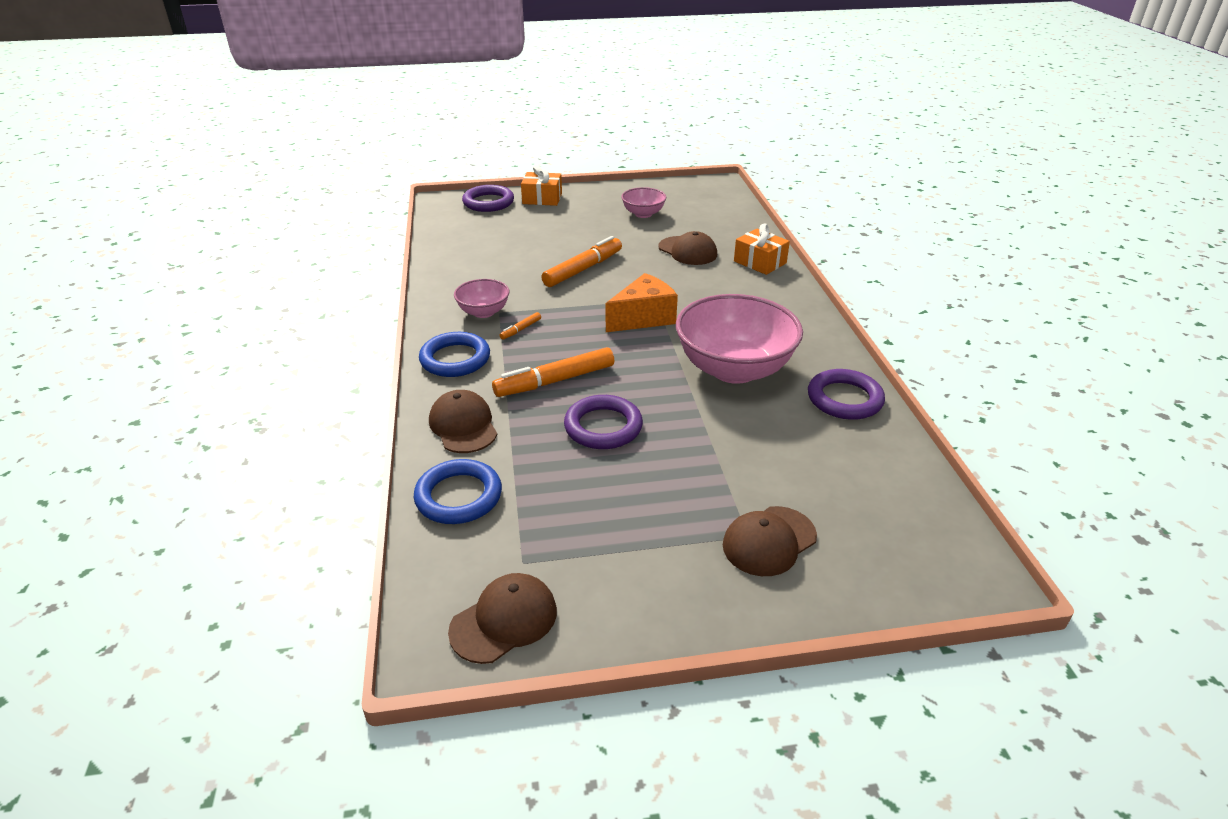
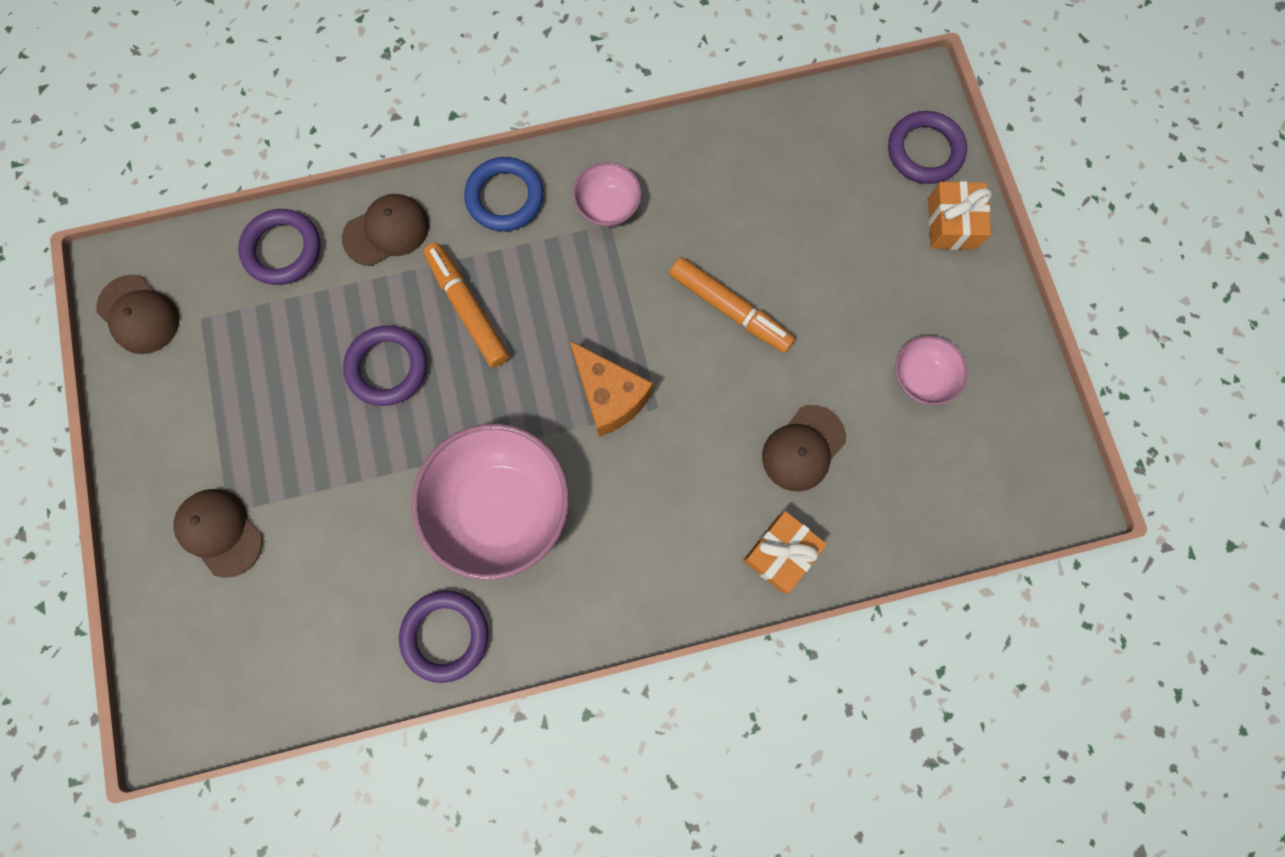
camera: 85 degrees right, 40 degrees up
(458, 496) = (283, 250): blue ring -> purple ring
(521, 329) = (571, 255): orange marker -> none

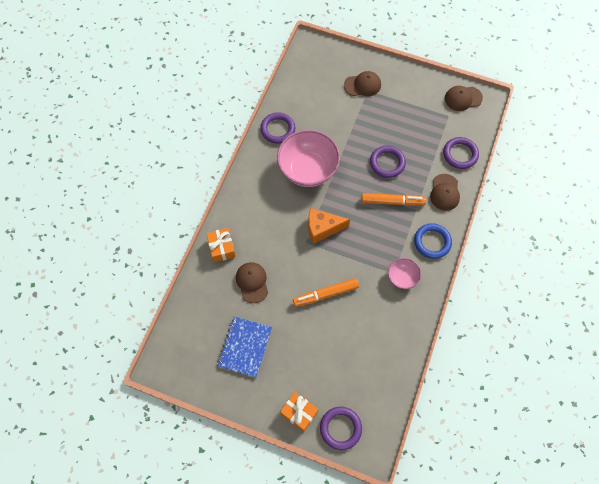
camera: 125 degrees right, 10 degrees down
(921, 378) = (245, 347): pink bowl -> blue notebook

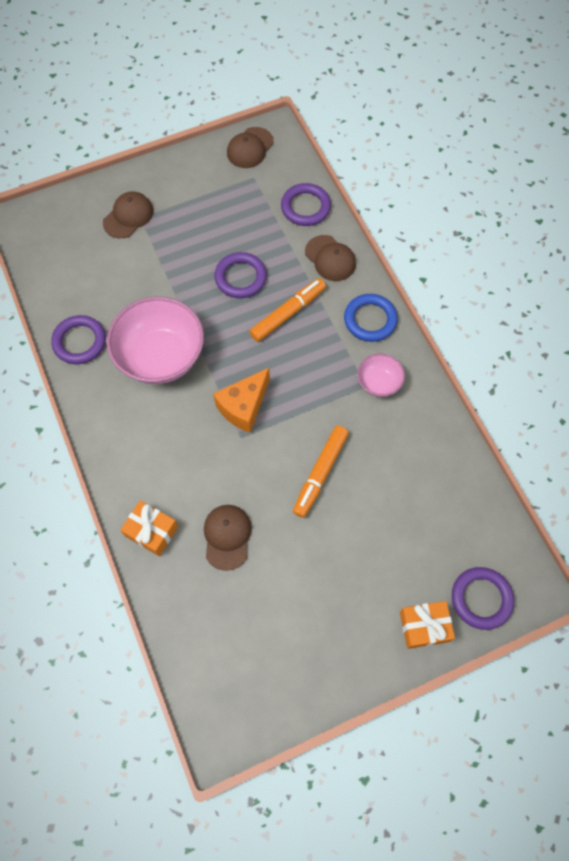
camera: 45 degrees left, 0 degrees up
(245, 347) = (294, 615): blue notebook -> none
(252, 282) = (227, 537): brown cap -> brown cap turned 60 degrees clockwise

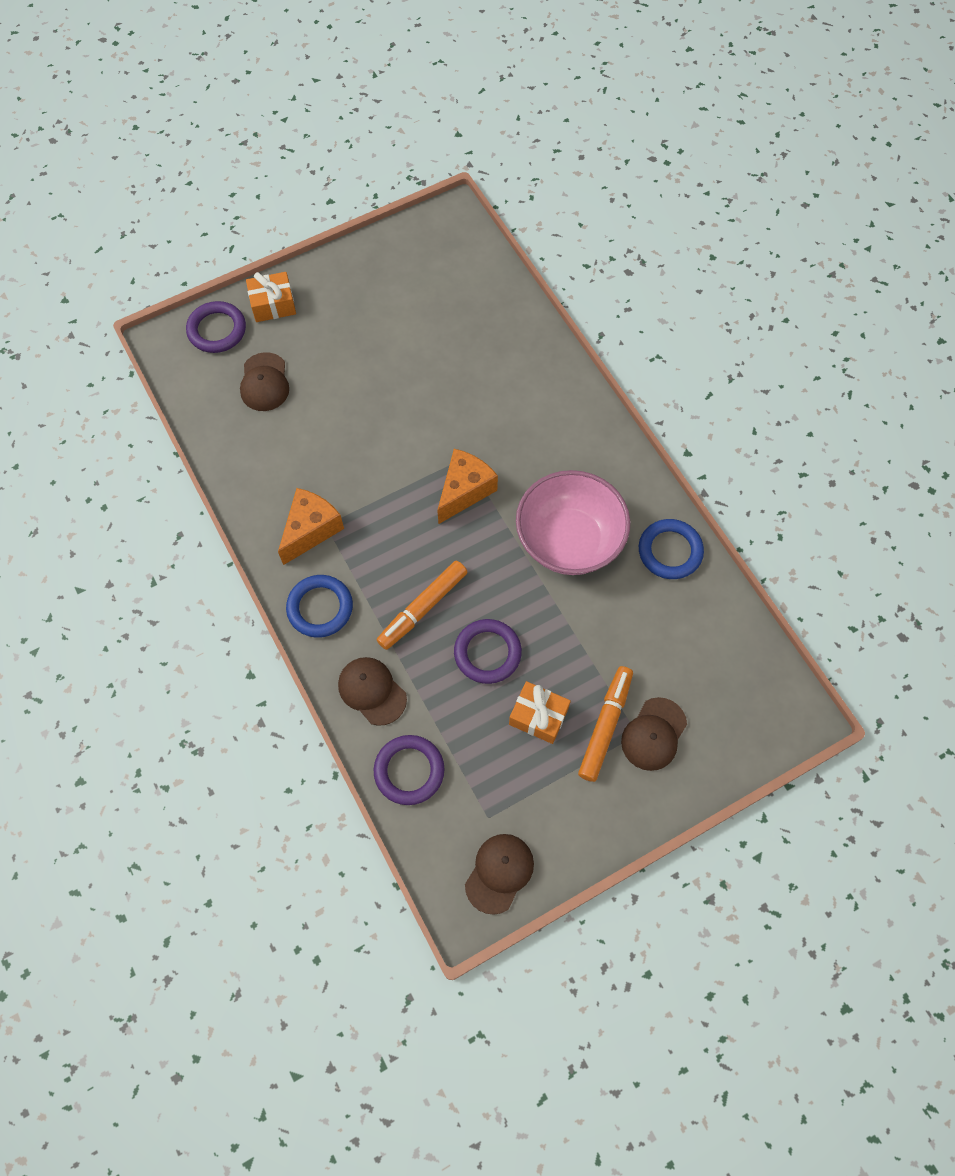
camera: 175 degrees right, 0 degrees up
(80, 342) = (670, 551): purple ring -> blue ring
(151, 531) = (543, 362): orange gift -> orange gift (538, 716)
(227, 537) = (466, 363): brown cap -> brown cap (264, 382)
(320, 473) = (375, 428): orange marker -> orange marker (605, 725)
(378, 383) = (311, 530): pink bowl -> orange cheese

